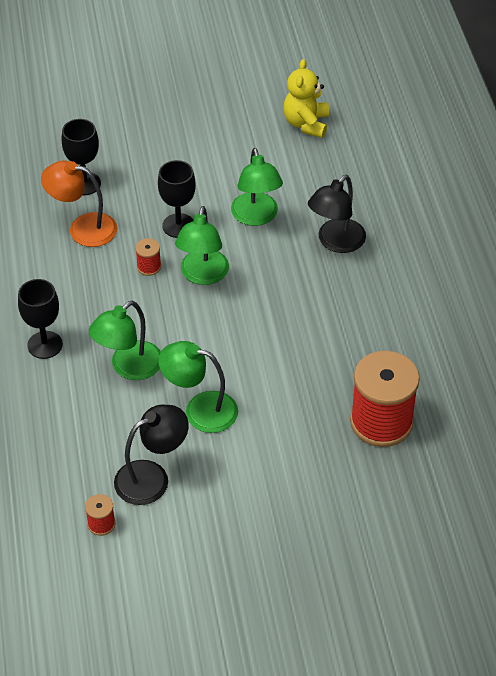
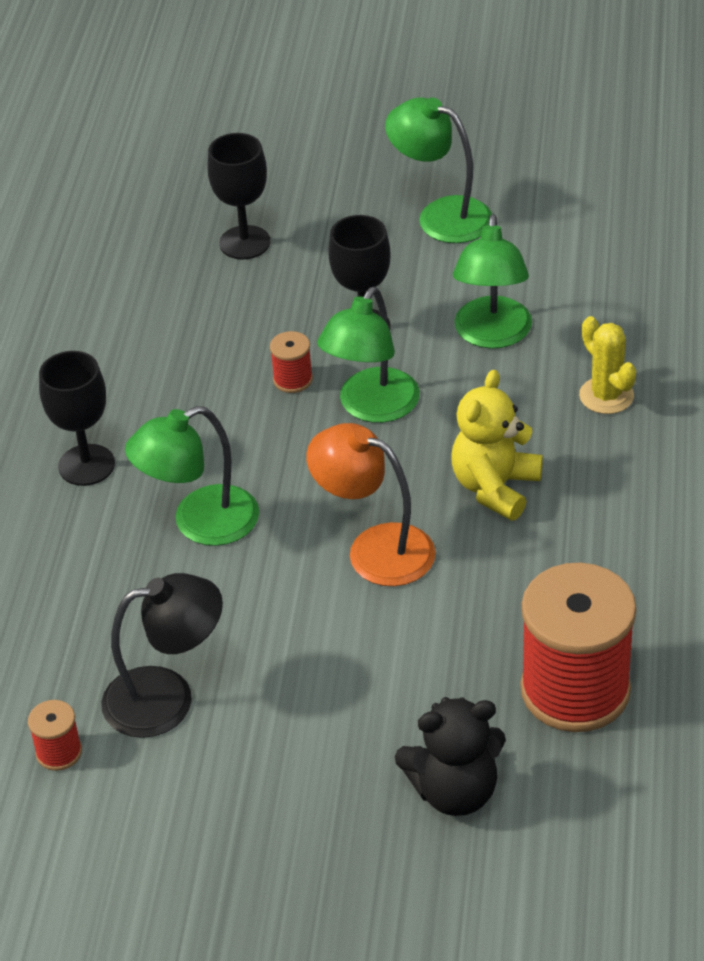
camera: 20 degrees right, 5 degrees down
(83, 228) = (215, 306): orange lamp -> orange lamp (375, 548)
(200, 410) = (285, 610): green lamp -> green lamp (441, 215)
(306, 124) = (627, 210): yellow teddy bear -> yellow teddy bear (495, 488)
(335, 242) = (606, 396): black lamp -> yellow cactus
(336, 495) = (455, 791): none -> black teddy bear

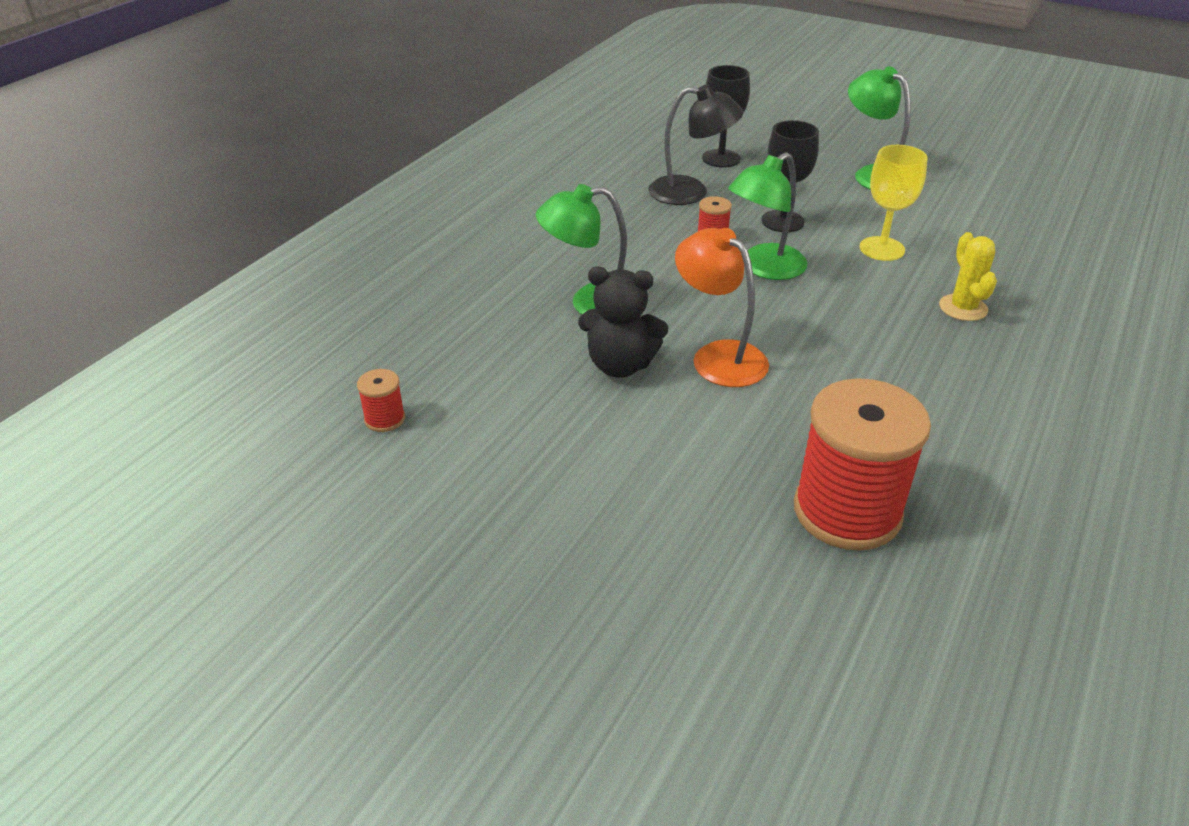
camera: 20 degrees right, 5 degrees down
(86, 465) = (532, 248): black goblet -> none
(167, 698) = (492, 408): black lamp -> black lamp (691, 192)
(455, 791) = (694, 558): black teddy bear -> black teddy bear (620, 365)
(492, 335) = (882, 249): green lamp -> yellow goblet
(495, 488) = (840, 343): yellow teddy bear -> none

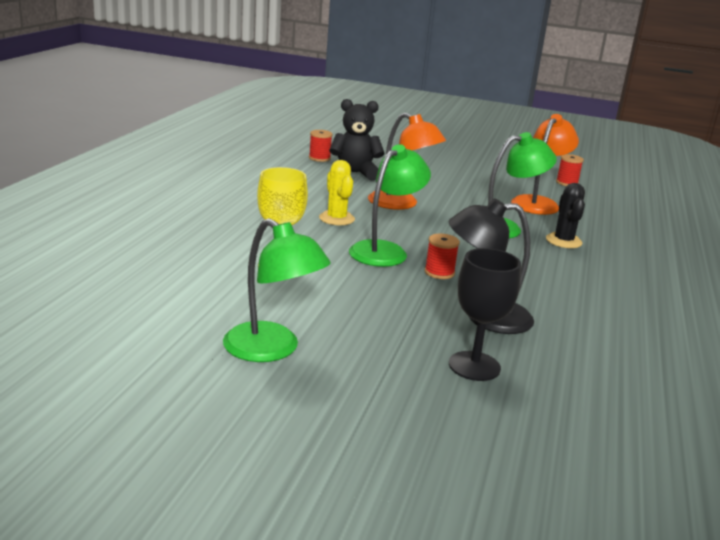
camera: 165 degrees right, 15 degrees down
(494, 358) = (538, 203): none -> orange lamp
(530, 279) = (563, 241): none -> black cactus
(620, 365) = (460, 200): black teddy bear -> black teddy bear (354, 173)
(782, 221) = (377, 289): black goblet -> none
(847, 511) = (319, 158): red spool -> red spool, size x0.42
(963, 308) = (222, 228): yellow cactus -> yellow cactus (336, 219)

